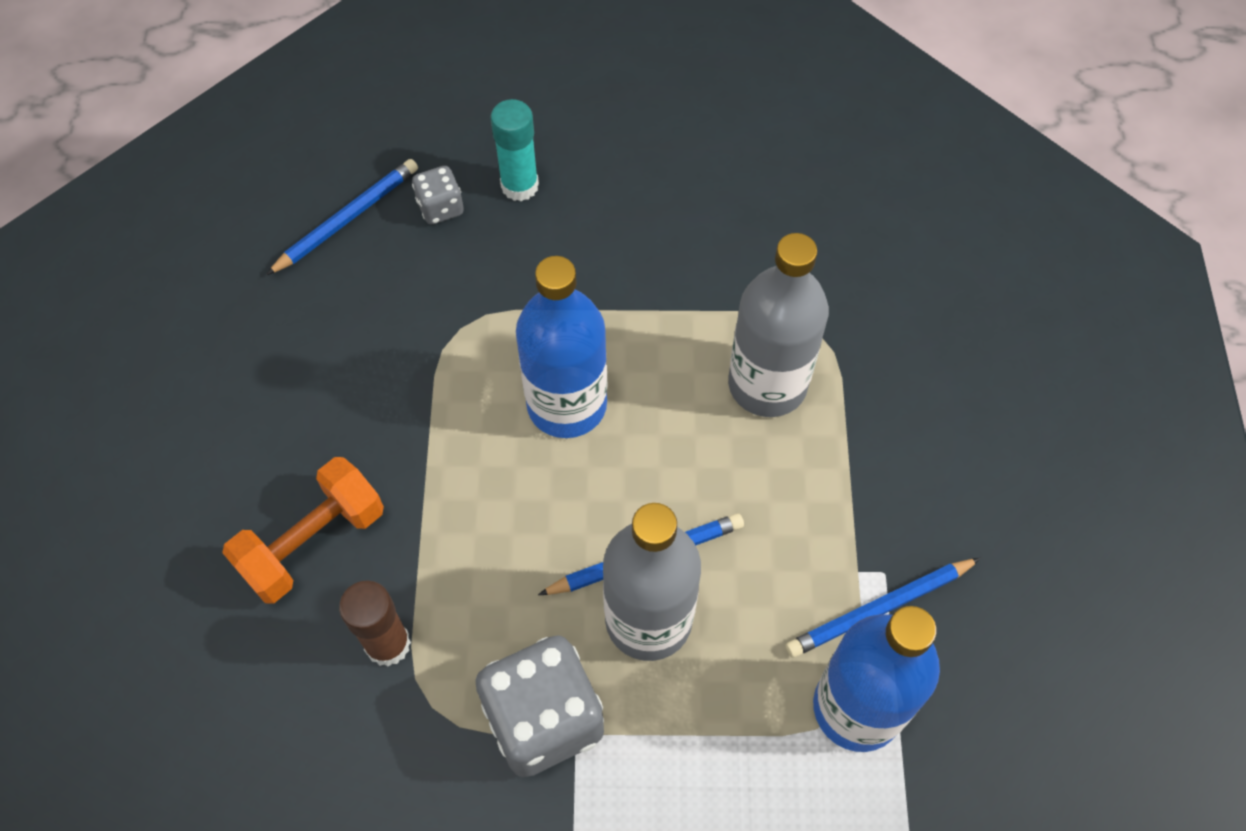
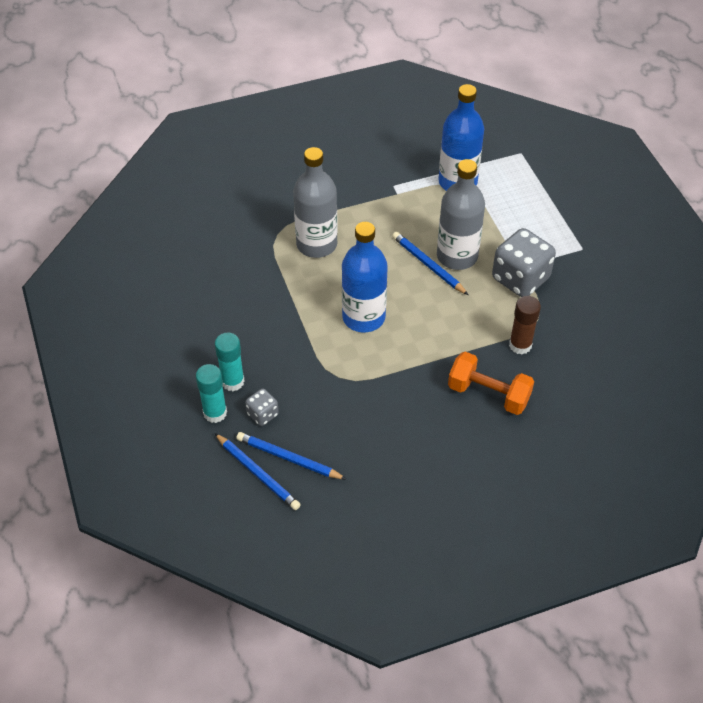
camera: 110 degrees left, 10 degrees down
(473, 151) = (215, 413): none -> turquoise glue stick
(879, 609) = (411, 184): blue pencil -> blue pencil (258, 473)

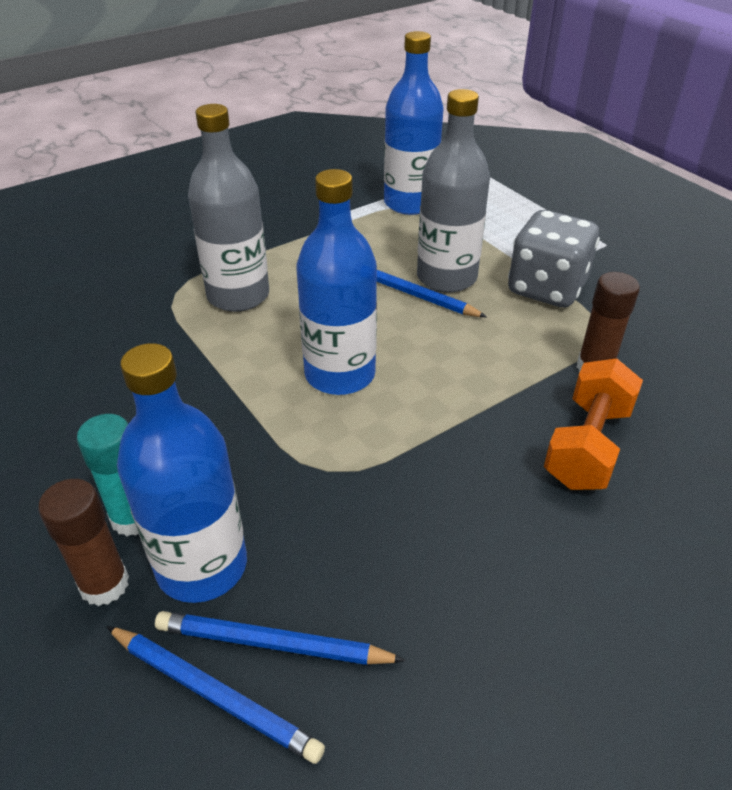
camera: 15 degrees left, 10 degrees down
(215, 413) = (104, 584): turquoise glue stick -> brown glue stick
(262, 414) = (202, 566): grey dice -> blue bottle
(488, 394) = (587, 446): orange dumbbell -> orange dumbbell turned 75 degrees counterclockwise

